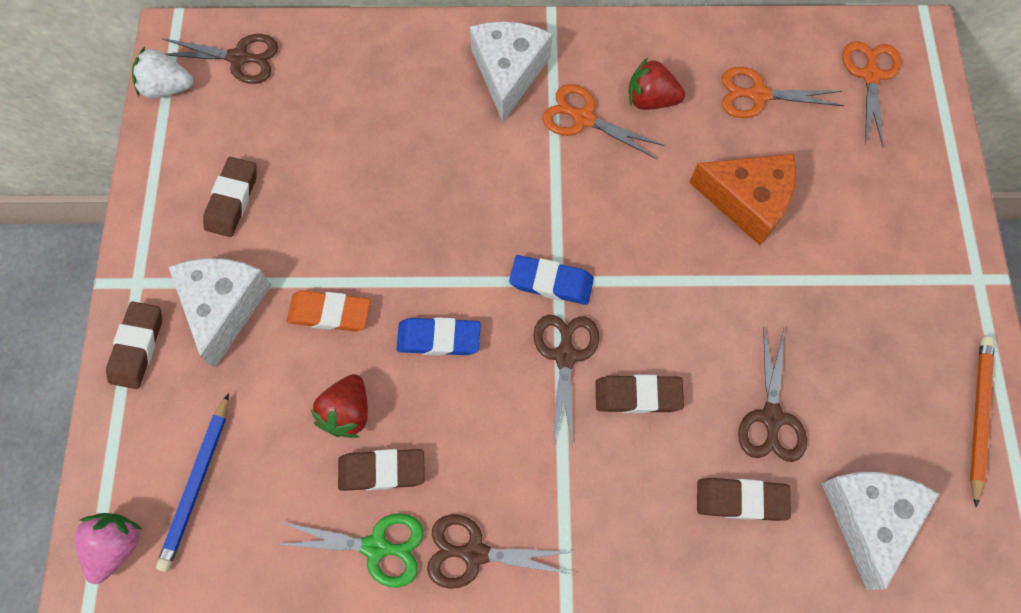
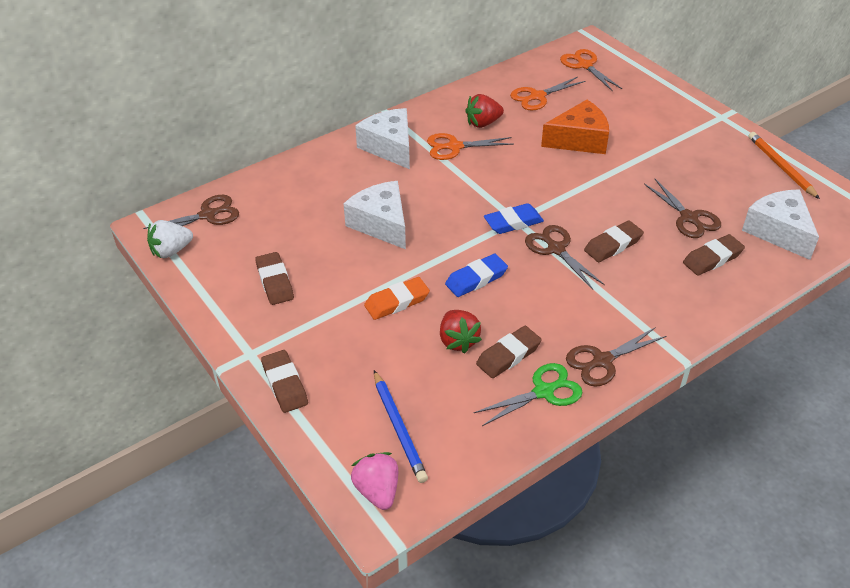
camera: 35 degrees left, 25 degrees down
(224, 307) = (324, 334): white cheese -> white cheese (381, 224)

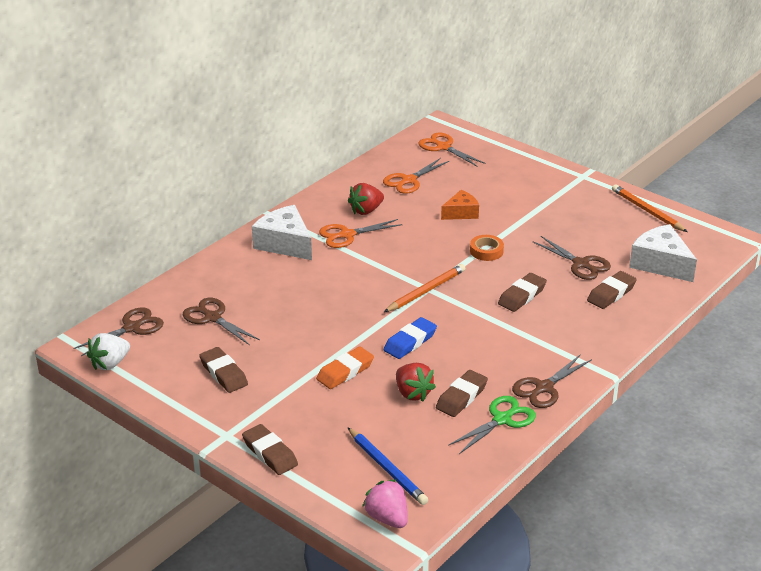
camera: 15 degrees left, 10 degrees down
(381, 224) = (304, 310): white cheese -> none
(513, 222) = (426, 291): blue eraser -> orange pencil
(556, 249) = (472, 307): brown scissors -> brown scissors (213, 318)
(579, 140) = (461, 213): orange cheese -> orange cheese, size x0.61
(591, 187) = (486, 251): none -> orange tape

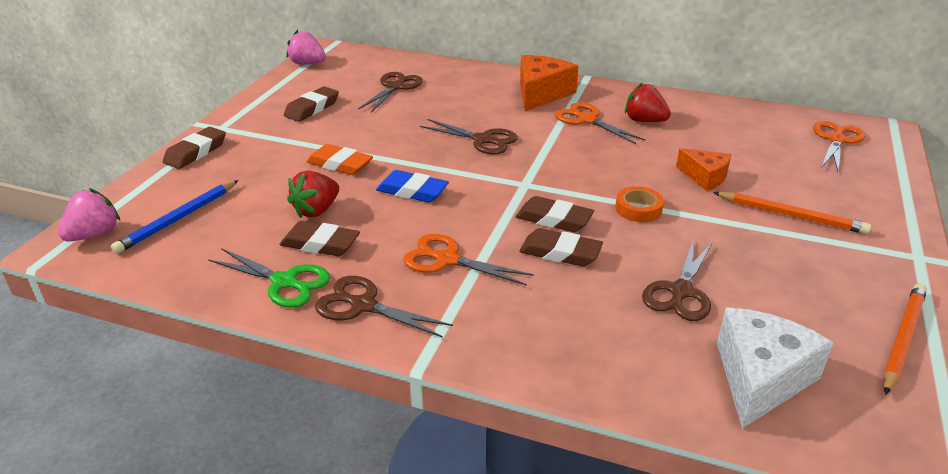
camera: 70 degrees right, 0 degrees up
(110, 364) = (307, 64): white strawberry -> pink strawberry
(132, 328) = (361, 61): brown scissors -> brown scissors (482, 140)
(285, 244) = (541, 94): white cheese -> orange cheese
(409, 180) = (734, 133): orange scissors -> orange scissors (447, 259)
(426, 291) = (519, 183): orange pencil -> orange pencil (791, 215)
(611, 293) = (628, 334): brown eraser -> brown eraser (554, 219)

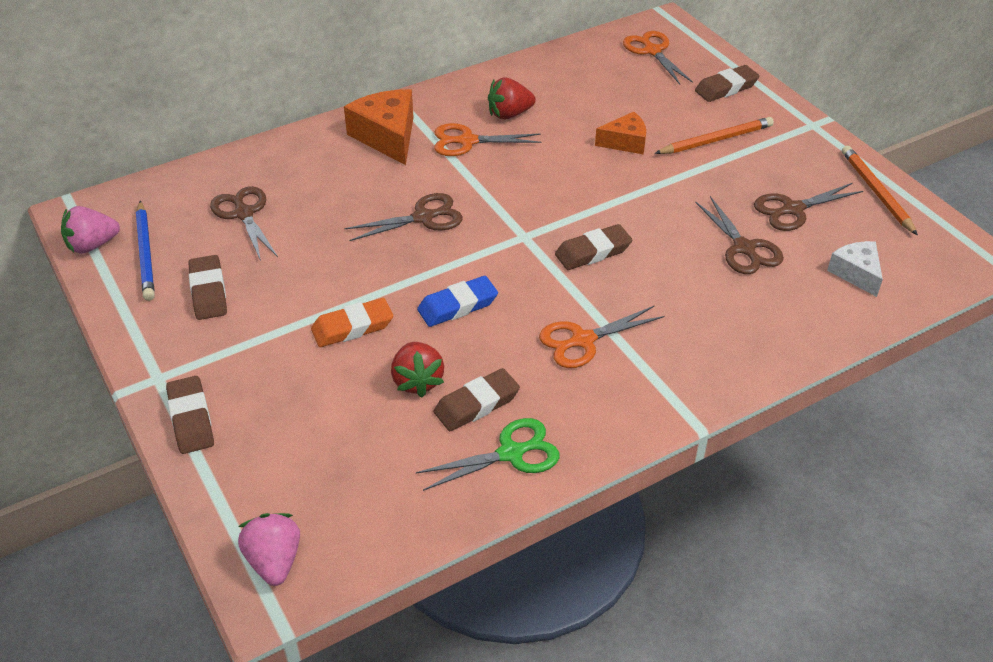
camera: 50 degrees left, 10 degrees up
(178, 219) = (319, 485): blue pencil -> blue pencil (146, 253)
(363, 305) = (594, 420): brown scissors -> brown scissors (793, 209)
(560, 253) = (639, 276): brown eraser -> brown eraser (726, 88)
(638, 209) = (628, 201): orange tape -> none
(760, 378) = (856, 273): white cheese -> white cheese, size x0.61

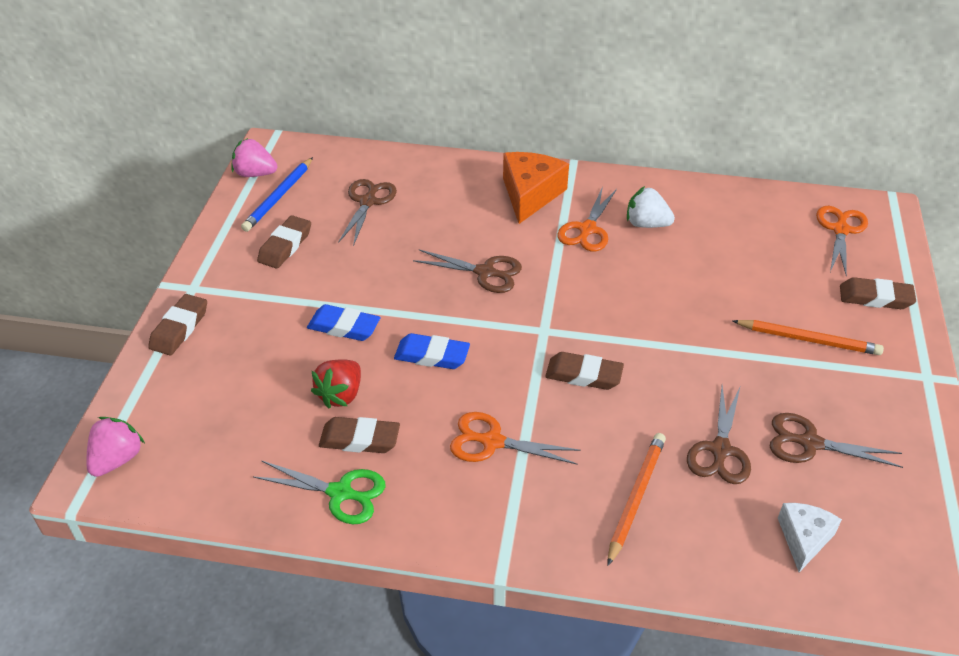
camera: 40 degrees right, 0 degrees up
(352, 327) = (344, 327): orange eraser -> blue eraser
(467, 141) = (587, 229): orange scissors -> orange scissors turned 105 degrees counterclockwise
(509, 114) = (646, 224): red strawberry -> white strawberry
(625, 142) = (720, 298): orange cheese -> none
(876, 192) = (919, 476): orange pencil -> orange pencil (636, 497)

